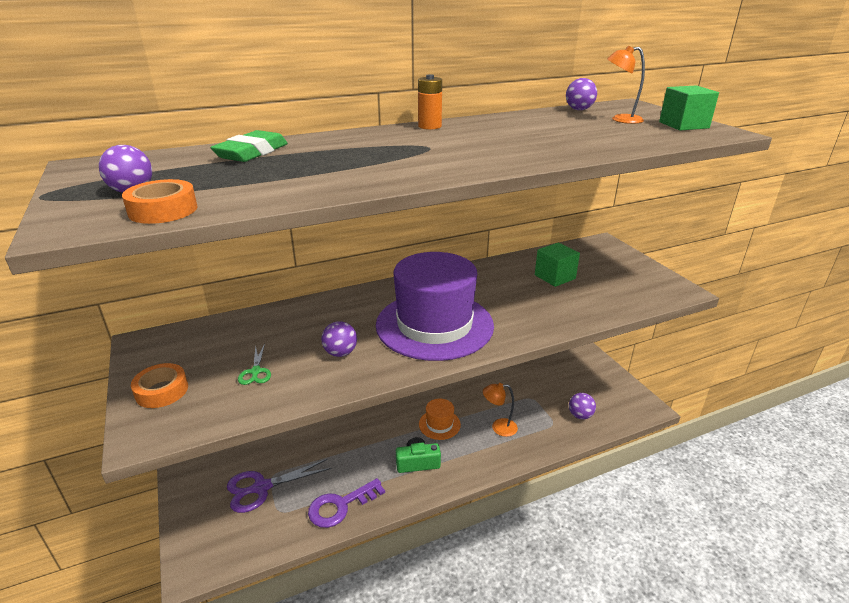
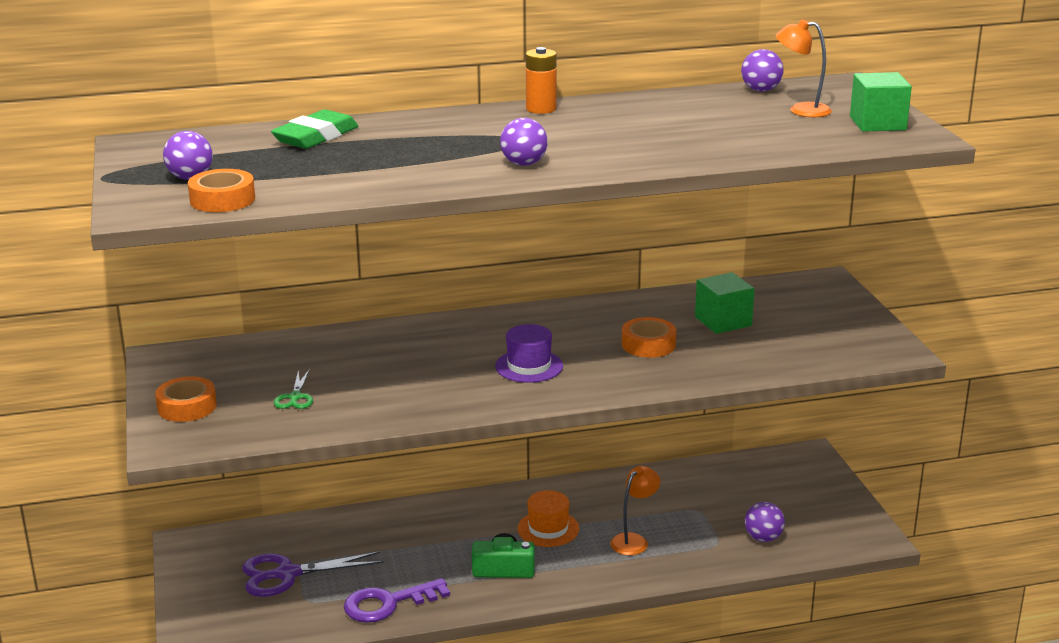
camera: 10 degrees right, 5 degrees down
(340, 353) = (400, 386): purple ball -> purple ball (524, 164)
(434, 325) = (529, 366): purple hat -> purple hat, size x0.44
(498, 427) = (634, 540): orange lamp -> orange lamp turned 120 degrees clockwise
(513, 299) = (648, 344): none -> orange tape

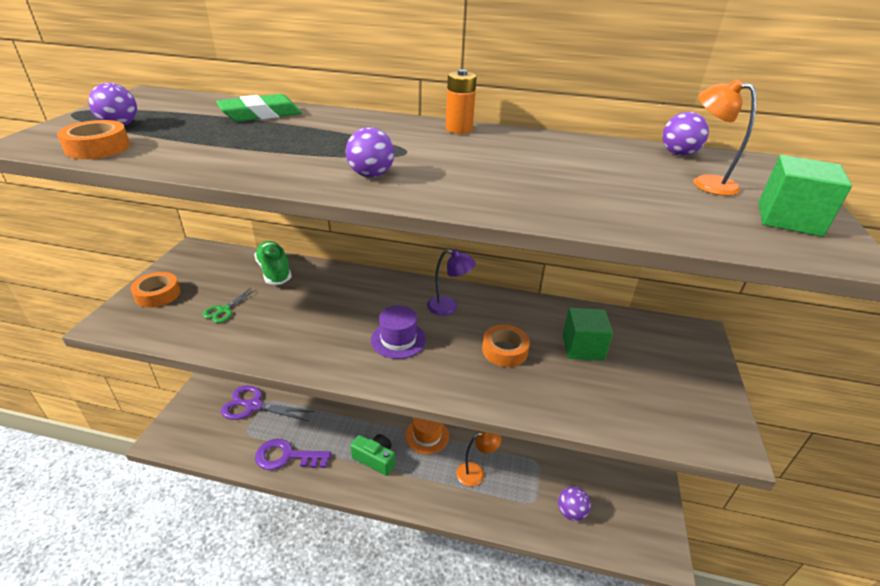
camera: 25 degrees right, 10 degrees up
(305, 349) = (274, 271): none -> green shoe
(554, 326) = (448, 307): none -> purple lamp

